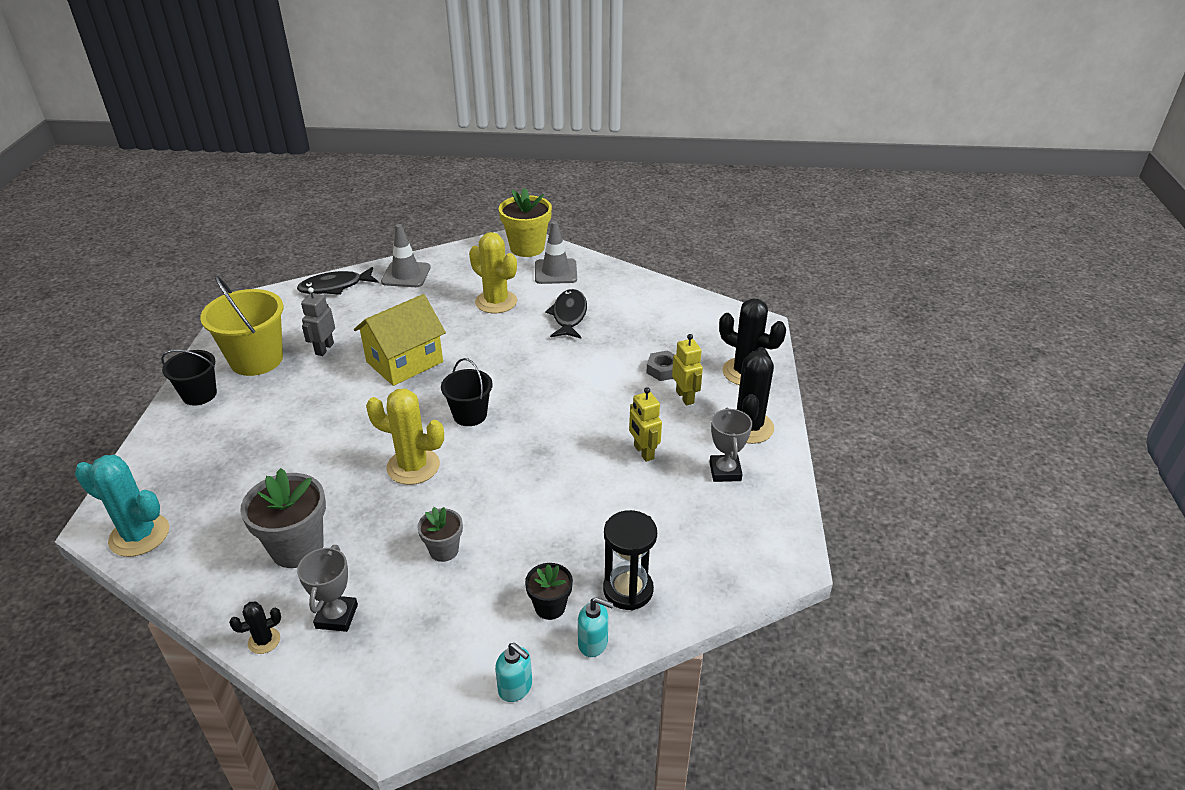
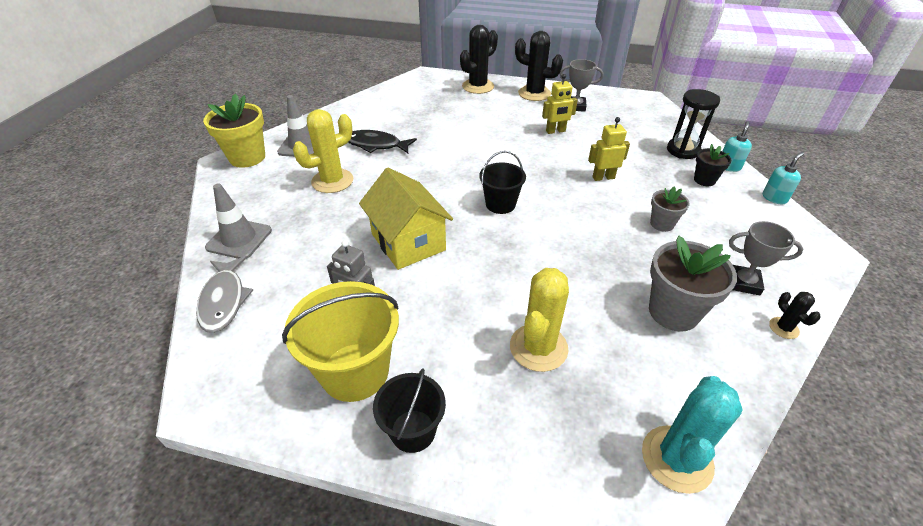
camera: 80 degrees left, 5 degrees up
(335, 287) = (224, 300): black fish -> grey fish
(413, 466) = (565, 238): yellow cactus -> yellow cactus (538, 347)
(663, 370) = (466, 113): grey nut -> none
(685, 397) = (499, 109): yellow robot -> yellow robot (603, 177)

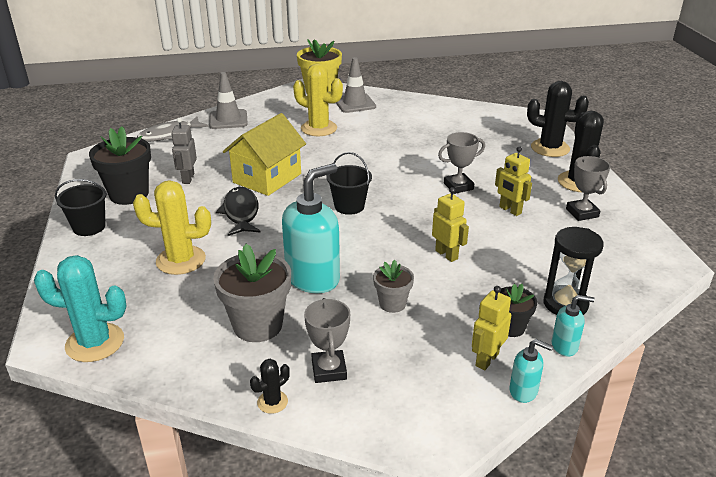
camera: 65 degrees right, 10 degrees down
(355, 371) = (129, 194): yellow bucket -> black flower pot
(376, 145) = (385, 130): black fish -> black fish (241, 213)
(505, 141) = (458, 186): none -> grey trophy
(609, 257) = (313, 278): none -> turquoise soap dispenser
(739, 202) = (486, 360): none -> yellow robot

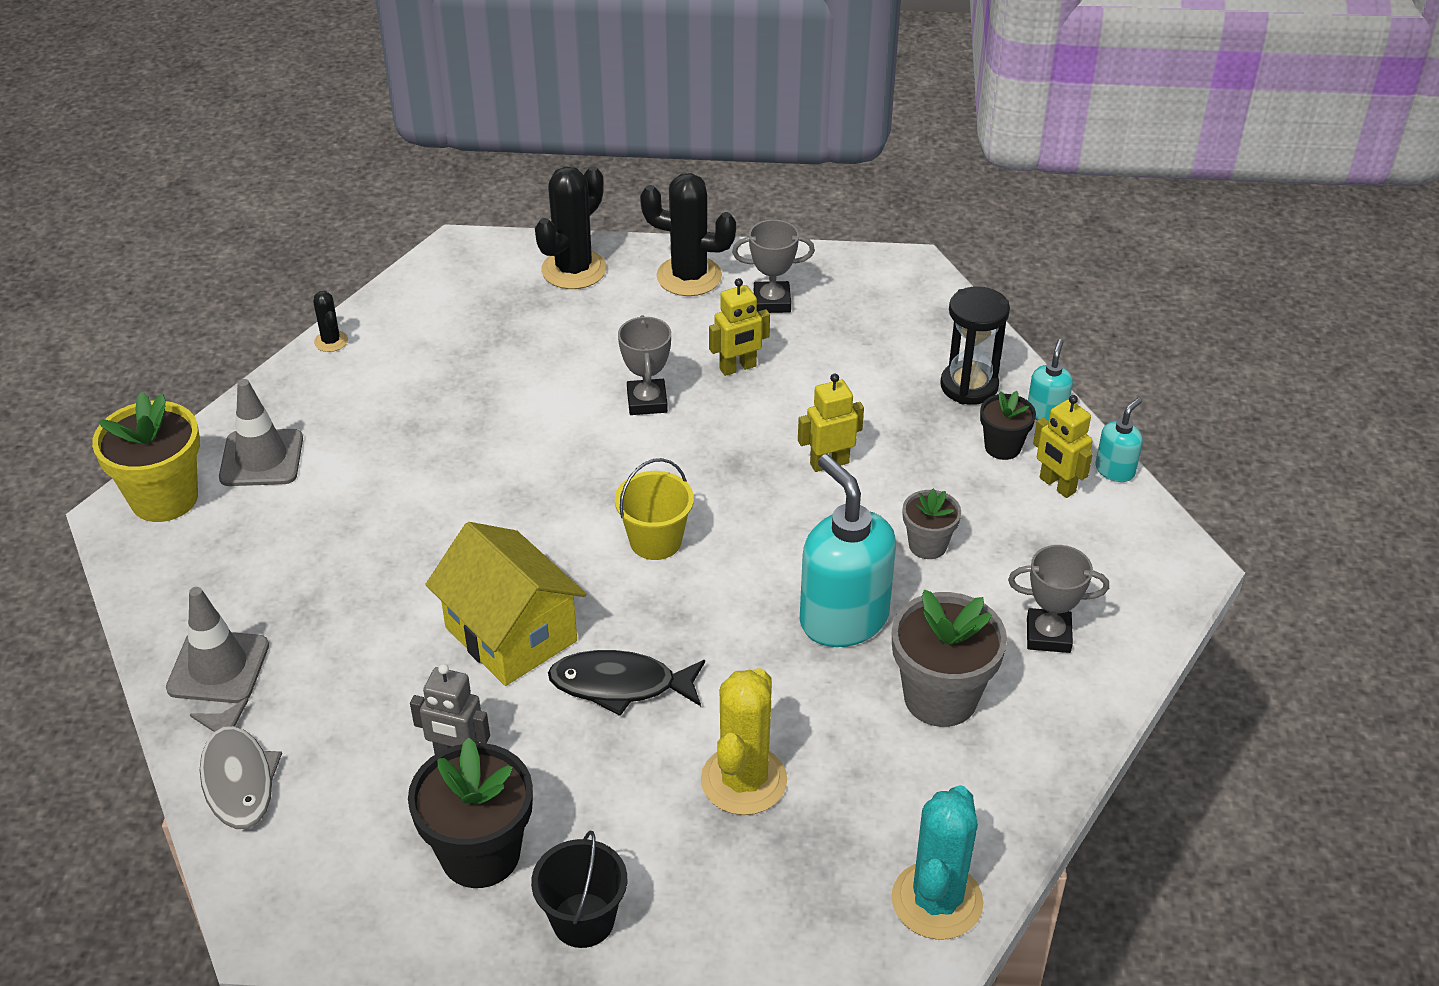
camera: 75 degrees left, 10 degrees up
(272, 402) = (1097, 700): black cactus -> black cactus (331, 341)
(319, 128) = (345, 530): yellow cactus -> none
(349, 206) = (655, 541): black bucket -> yellow bucket

